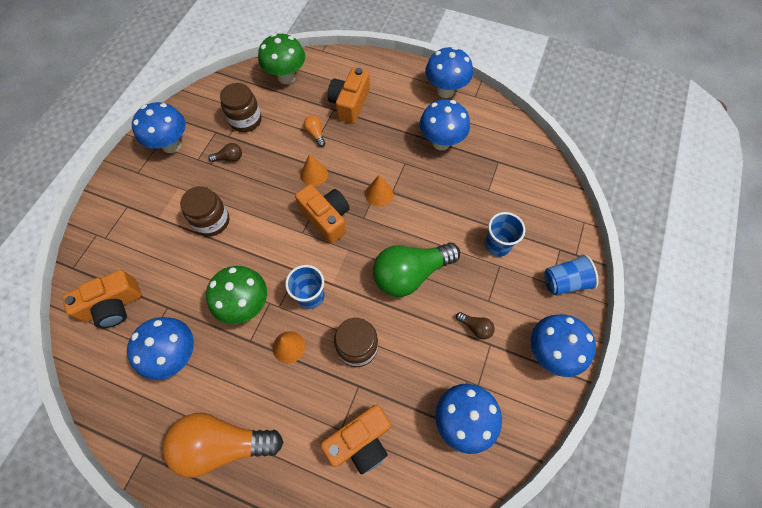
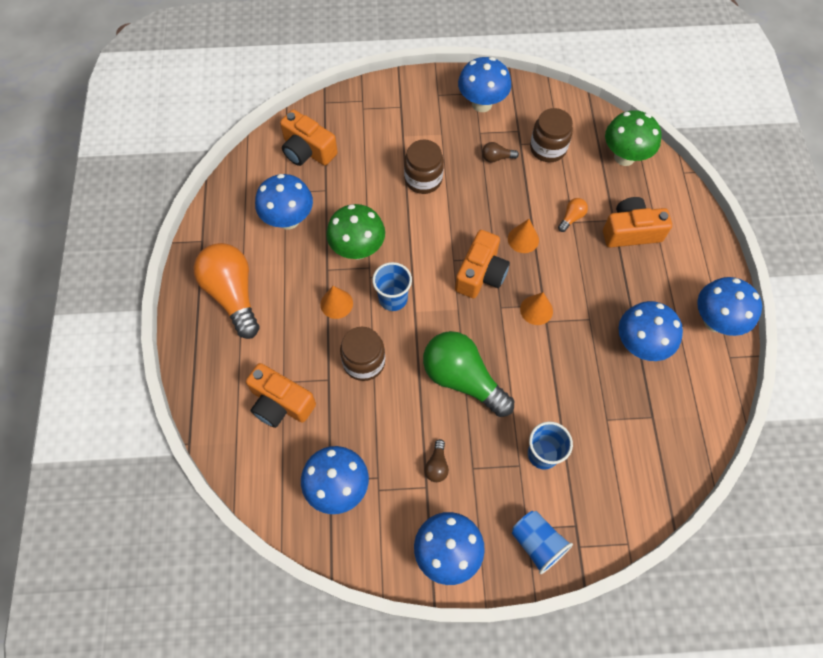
camera: 65 degrees right, 0 degrees up
(229, 158) = (496, 158): brown light bulb -> brown light bulb turned 120 degrees clockwise

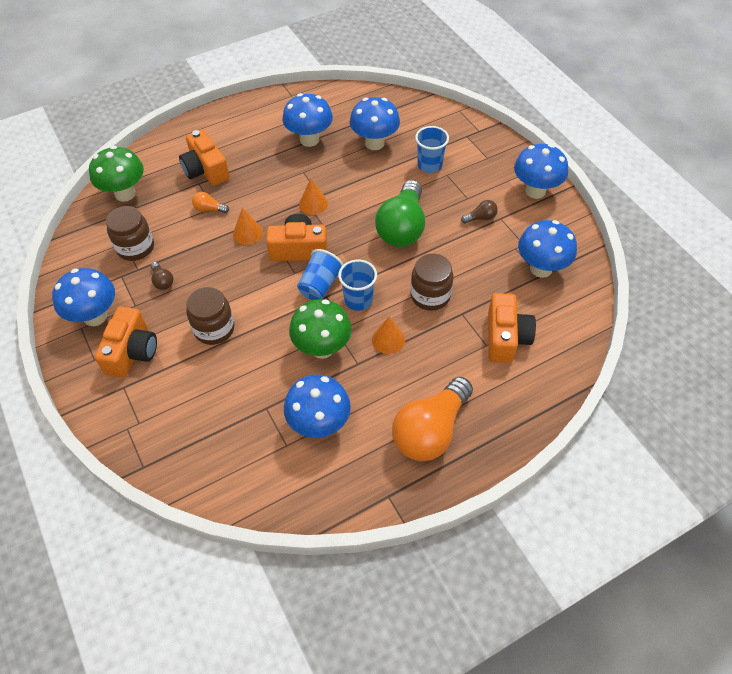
camera: 115 degrees left, 10 degrees down
(307, 150) = (221, 450): orange camera -> orange camera (132, 352)
(537, 543) = (493, 150): blue cup -> blue cup (320, 285)
(715, 321) = (266, 108): blue mushroom -> blue mushroom (374, 143)

